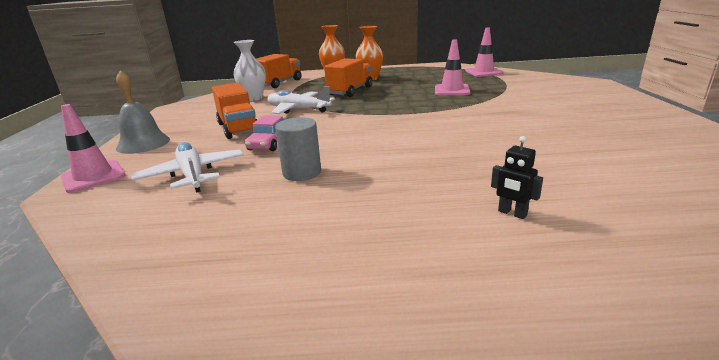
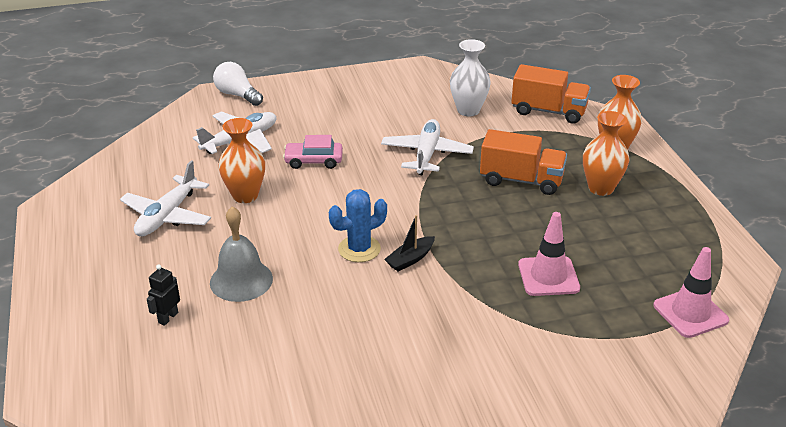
camera: 75 degrees right, 10 degrees up
(93, 176) = (237, 95): pink traffic cone -> white light bulb
(143, 143) = (309, 90): grey bell -> grey bell (241, 280)
(238, 128) = (356, 130): orange truck -> none
(302, 173) = (245, 195): grey cylinder -> orange vase
(310, 217) = (167, 216): none -> white plane
(410, 131) = (359, 249): none -> blue cactus
(427, 117) = (410, 259): none -> black boat

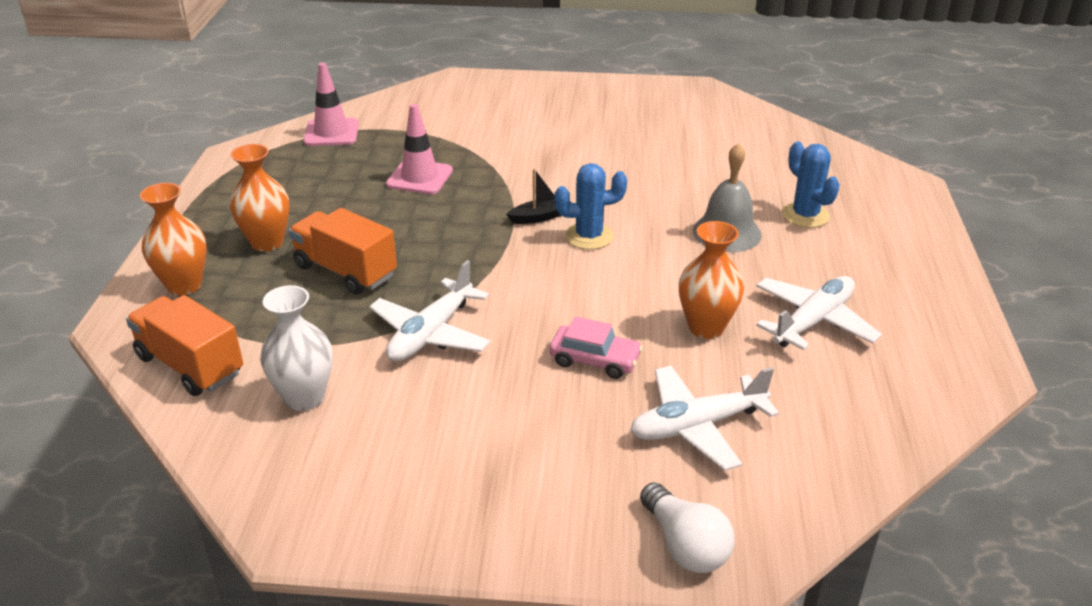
camera: 160 degrees left, 0 degrees up
(168, 317) = (805, 215): black robot -> blue cactus

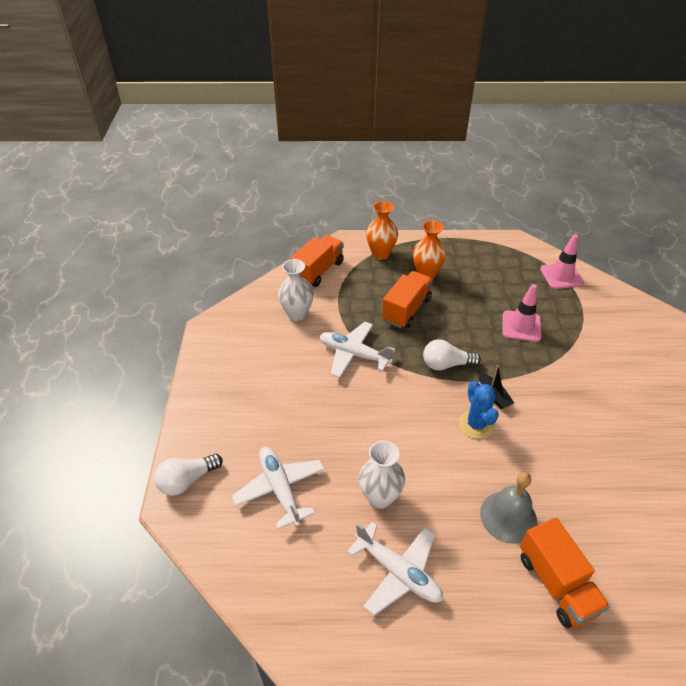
camera: 85 degrees right, 10 degrees up
(476, 247) = (446, 364): none -> white light bulb
(595, 360) = (338, 433): pink car -> none
(706, 327) = (380, 497): orange vase -> white vase
(805, 215) = (556, 583): blue cactus -> orange truck

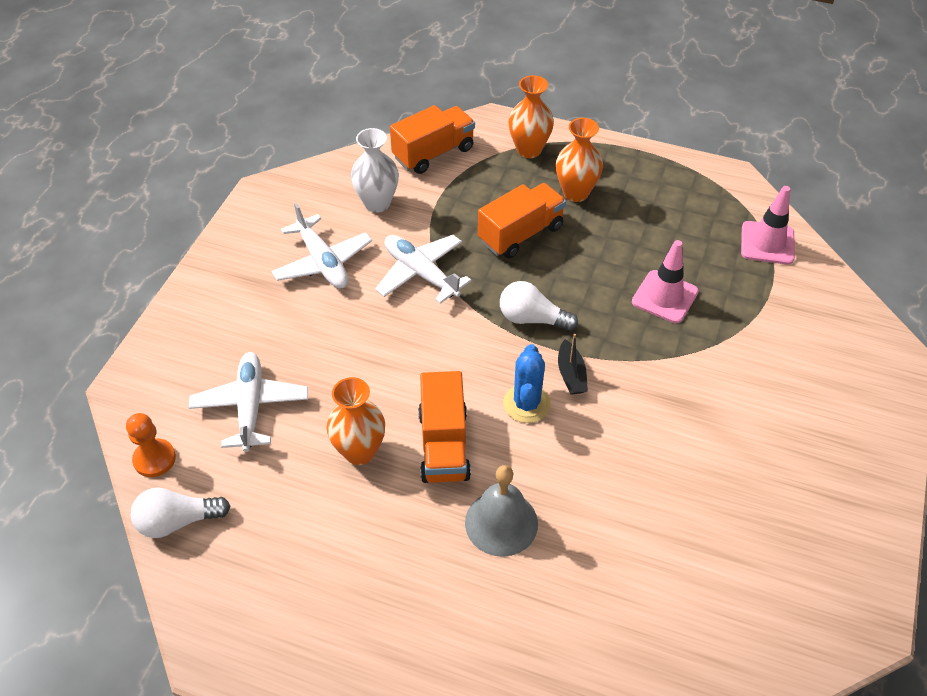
camera: 20 degrees right, 5 degrees up
(187, 480) = (154, 365): white light bulb -> white light bulb (178, 521)
(224, 556) = (154, 459): none -> orange pawn
(380, 497) = (359, 451): white vase -> orange vase
(398, 572) = (335, 539): white plane -> white plane (322, 262)
(556, 583) = (514, 615): orange truck -> orange truck (444, 445)

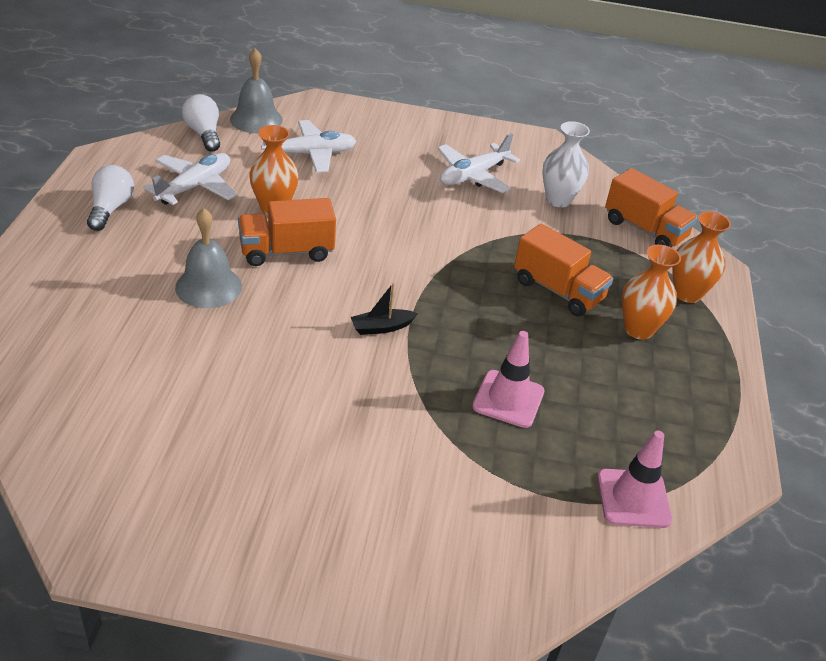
camera: 75 degrees right, 10 degrees down
(154, 459) = (256, 119): orange pawn -> grey bell
(421, 273) = (479, 229): white plane -> white plane (194, 187)
(526, 404) = (340, 299): blue cactus -> none
(532, 319) = (446, 300): white light bulb -> white light bulb (110, 209)

